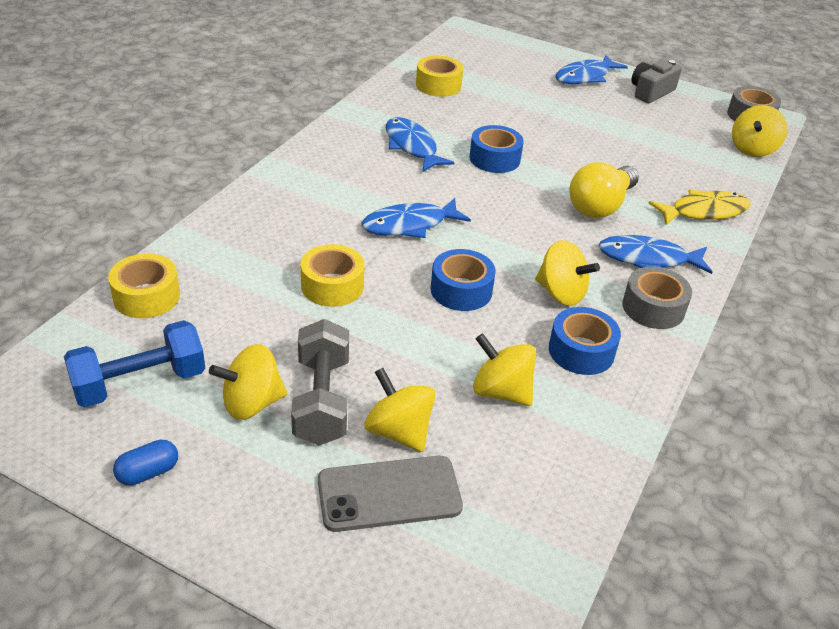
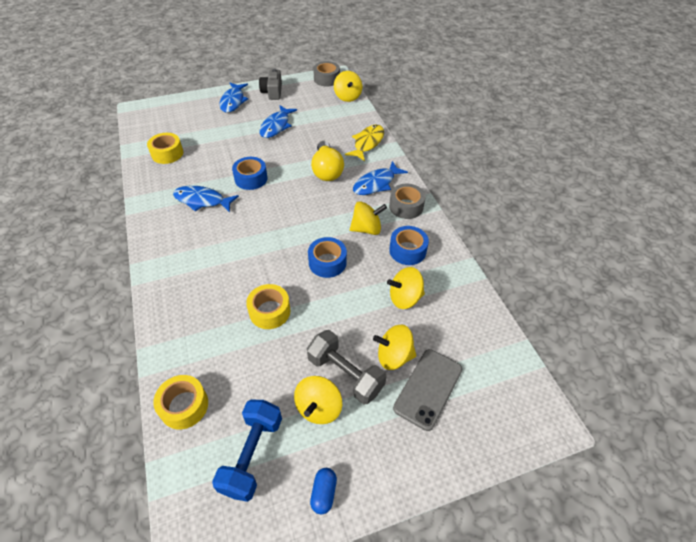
camera: 45 degrees left, 10 degrees up
(409, 225) = (260, 247): blue fish -> blue fish (276, 126)

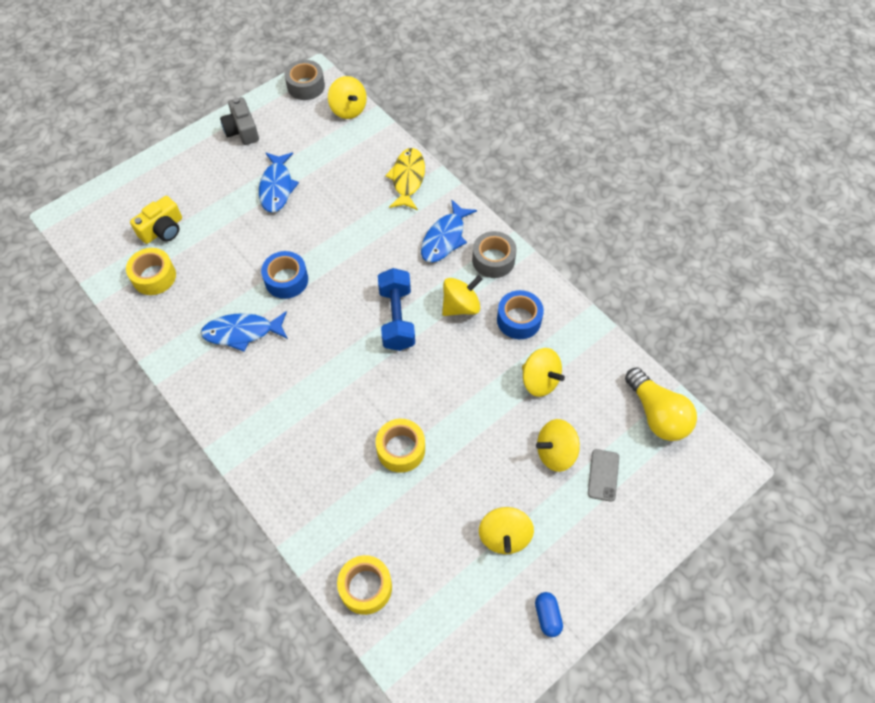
camera: 20 degrees left, 10 degrees up
(190, 130) = (162, 229): none -> yellow camera
(233, 101) = (196, 163): blue fish -> none
(252, 454) = (461, 608): blue dumbbell -> blue dumbbell (397, 318)
(327, 170) = (376, 237): yellow light bulb -> yellow light bulb (657, 414)
(327, 262) = (436, 366): blue tape -> none
(345, 374) = (515, 491): grey dumbbell -> none
(405, 298) = (539, 381): yellow spinning top -> yellow spinning top turned 105 degrees counterclockwise
(428, 388) = (603, 475): grey phone -> grey phone, size x0.60

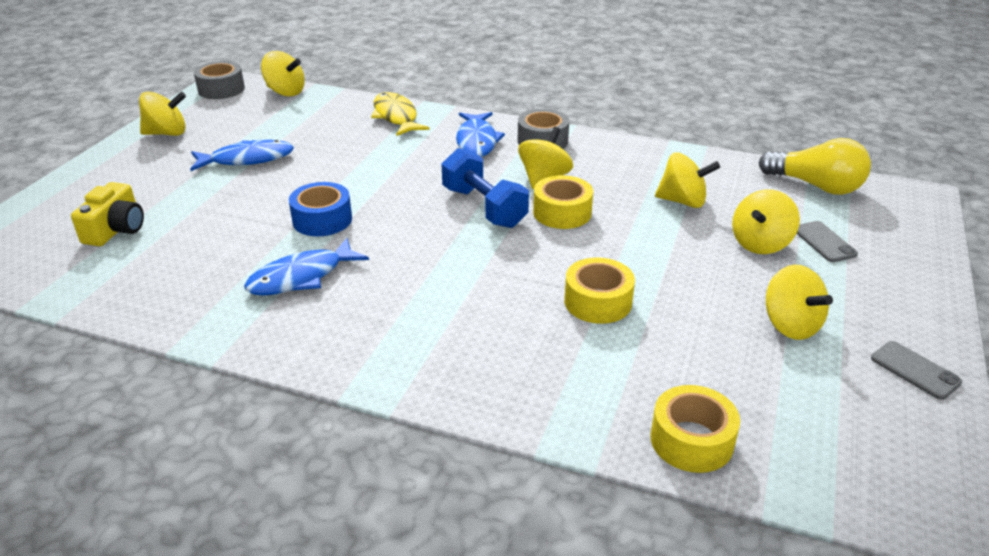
camera: 30 degrees left, 25 degrees down
(154, 276) = (133, 270): yellow tape -> yellow tape (562, 213)
(242, 130) = (167, 133): grey camera -> yellow spinning top
(277, 187) = (247, 159): blue fish -> blue fish turned 75 degrees counterclockwise
(519, 320) = (613, 169): blue tape -> none
(547, 616) = (915, 370): blue capsule -> grey phone

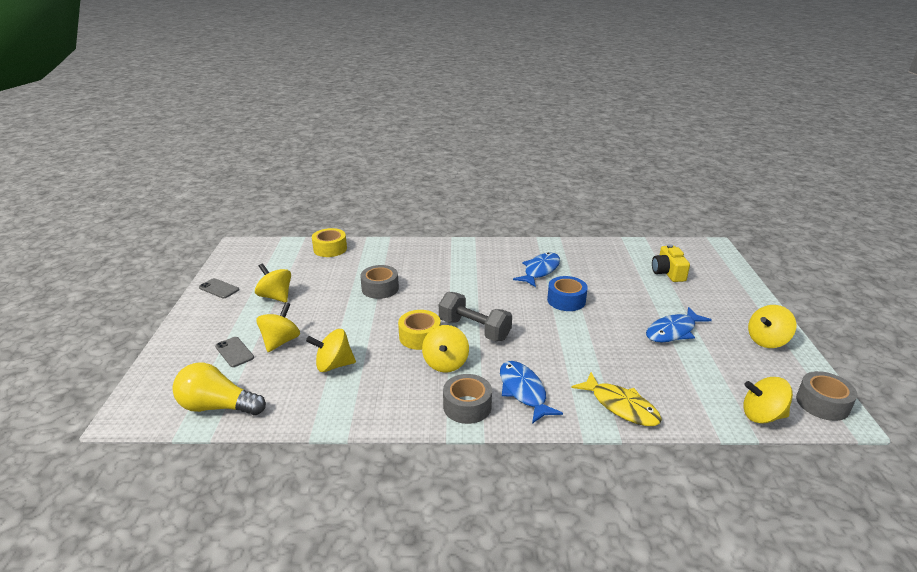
camera: 160 degrees right, 5 degrees down
(484, 207) = (474, 329): blue dumbbell -> grey dumbbell
(598, 302) = (380, 288): yellow tape -> grey tape

